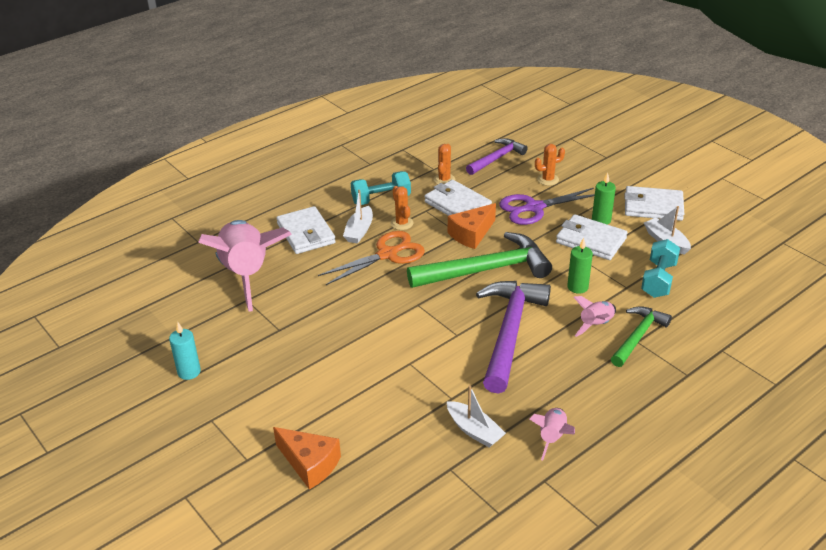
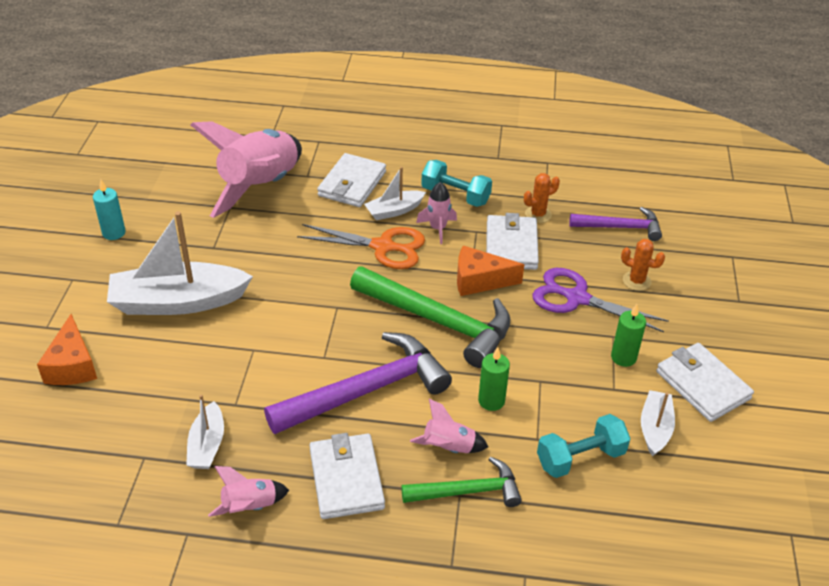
camera: 45 degrees right, 5 degrees up
(313, 375) = (178, 302): none -> white boat
(402, 223) = (438, 228): orange cactus -> pink rocket
(591, 240) = (578, 369): white wallet -> white wallet (346, 479)

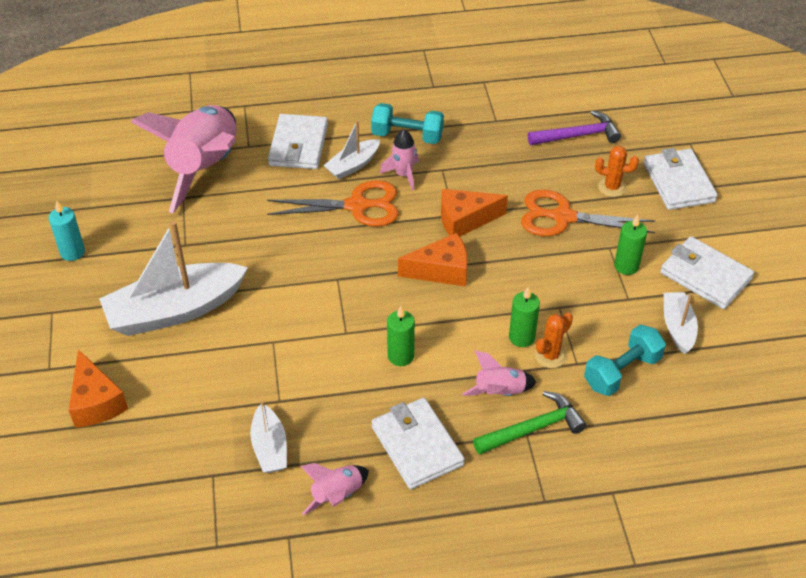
camera: 15 degrees left, 5 degrees up
(366, 391) = (400, 356): purple hammer -> green candle
(438, 321) = (441, 270): green hammer -> orange cheese
(511, 246) = (481, 177): white wallet -> white wallet (678, 183)
(538, 214) = (495, 139): orange cactus -> orange cactus (550, 355)
(577, 298) = (563, 217): purple scissors -> orange scissors

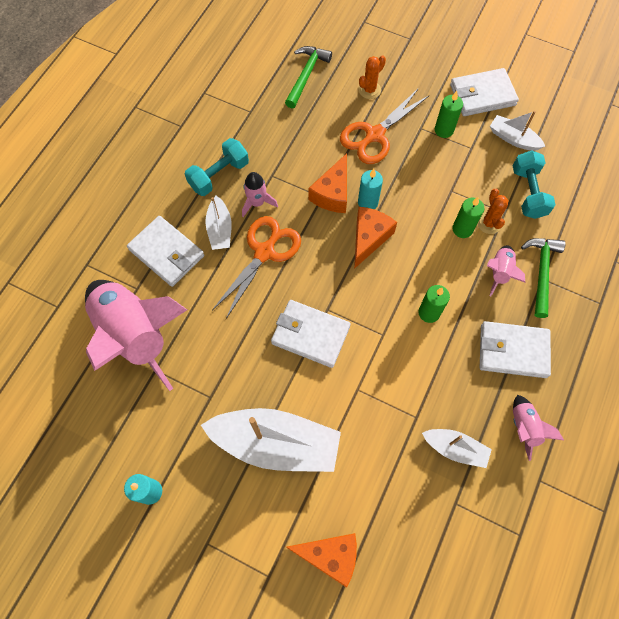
camera: 55 degrees left, 20 degrees up
(175, 310) = (276, 443): white boat -> white boat turned 90 degrees counterclockwise
(480, 250) = (367, 203): none -> turquoise candle
(577, 135) = (306, 75): purple hammer -> green hammer
(678, 183) = (394, 52): white wallet -> white wallet (310, 335)

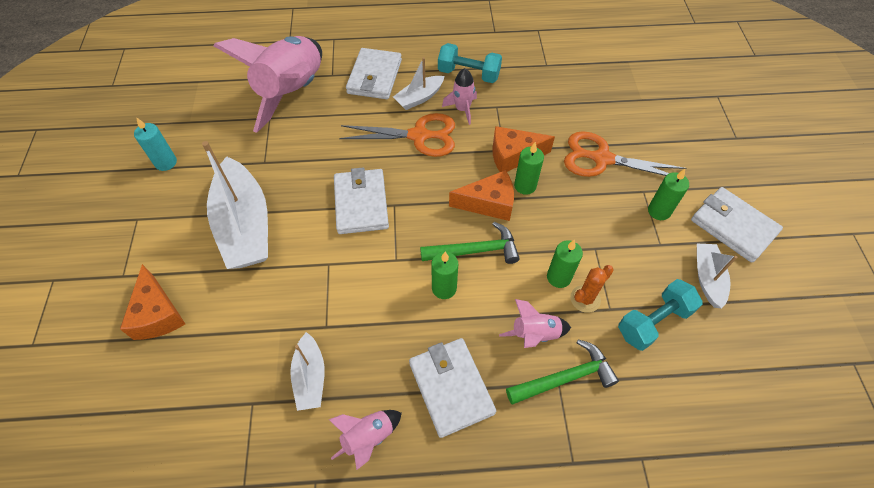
camera: 60 degrees right, 10 degrees down
(306, 75) = (617, 83): green hammer -> green hammer (475, 250)
(367, 203) = (525, 186): turquoise candle -> green candle
(369, 90) = (647, 133): orange cactus -> none

